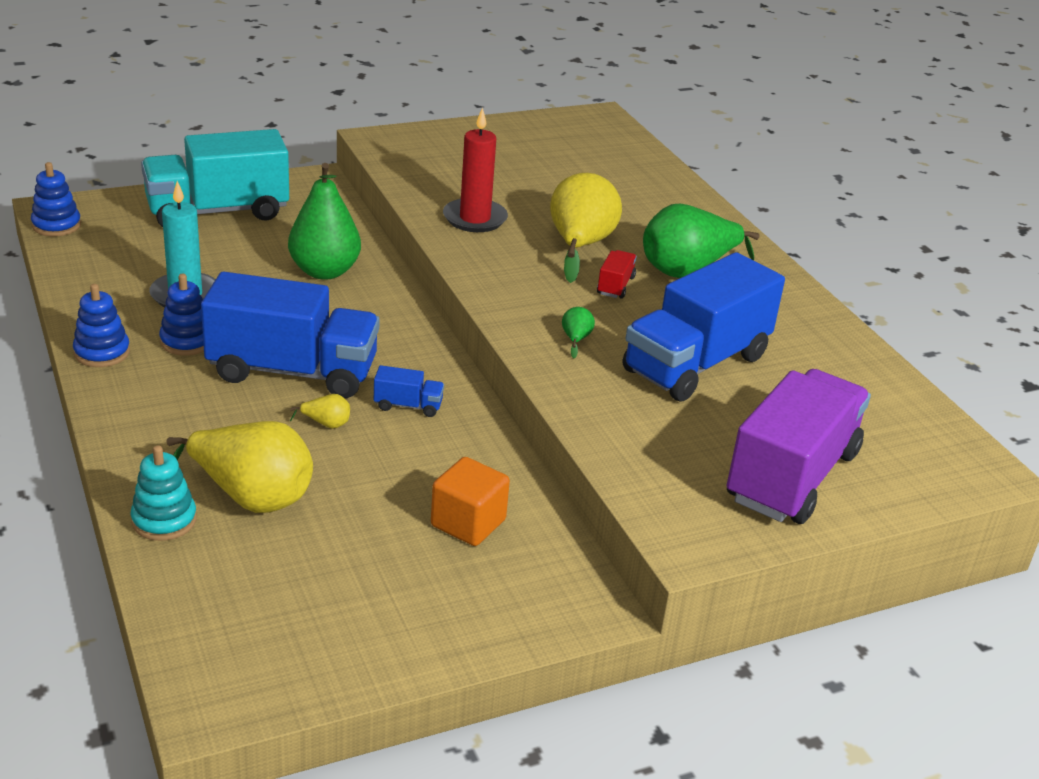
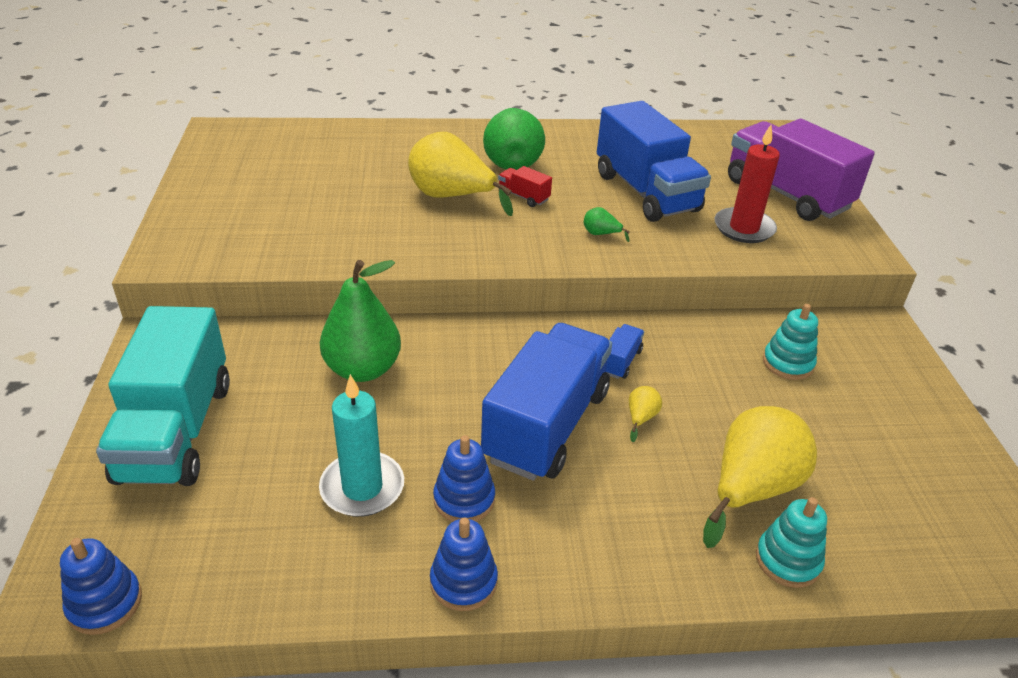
camera: 70 degrees left, 5 degrees up
(468, 523) = (788, 363): orange cube -> turquoise stacking toy
(475, 218) = (375, 237): red candle -> red candle (744, 228)

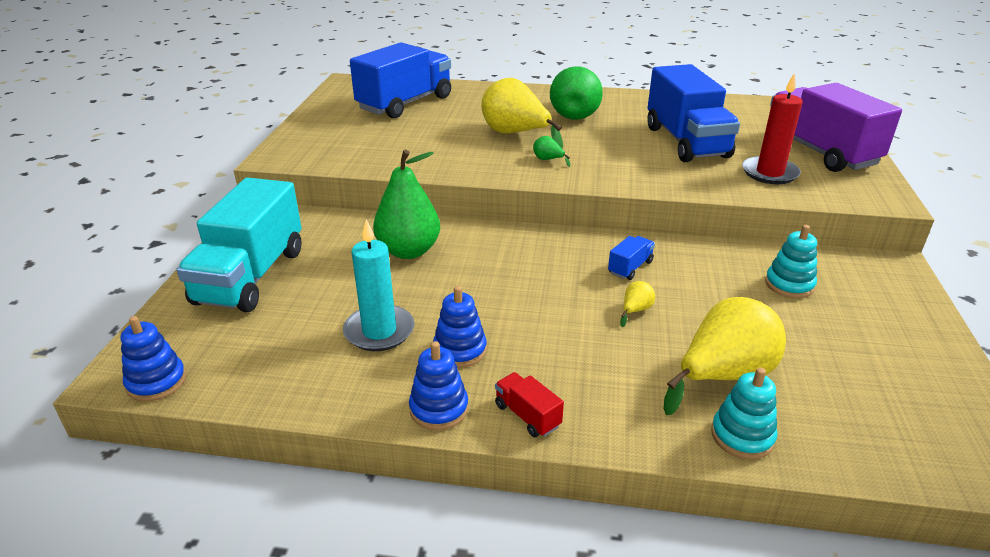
camera: 15 degrees right, 5 degrees down
(523, 197) = (576, 138): red truck -> red truck (527, 415)
(546, 425) = (549, 306): blue truck -> blue truck (405, 103)
(601, 234) = (635, 168): green pear -> green pear (548, 160)

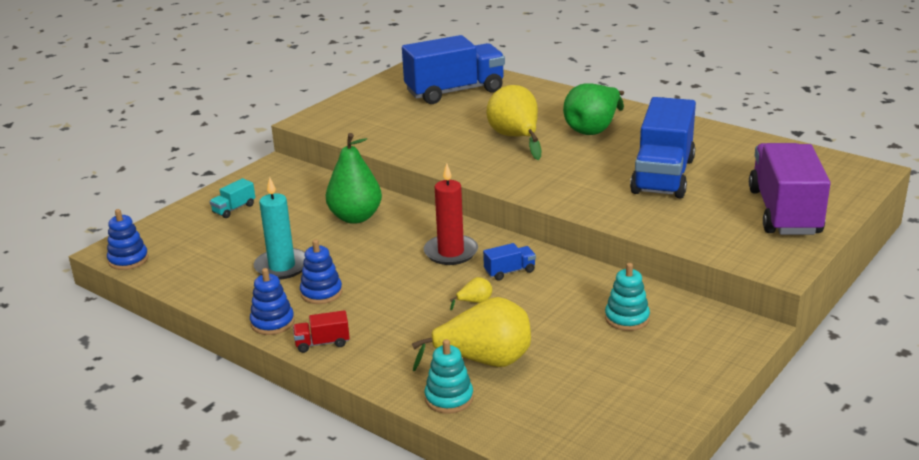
camera: 30 degrees right, 5 degrees down
(251, 276) = (234, 209): turquoise truck -> turquoise truck, size x0.40
(527, 415) = (322, 343): red truck -> red truck turned 90 degrees counterclockwise
(548, 160) = (516, 166): green pear -> none
(769, 173) = (701, 220): red candle -> red candle (451, 252)

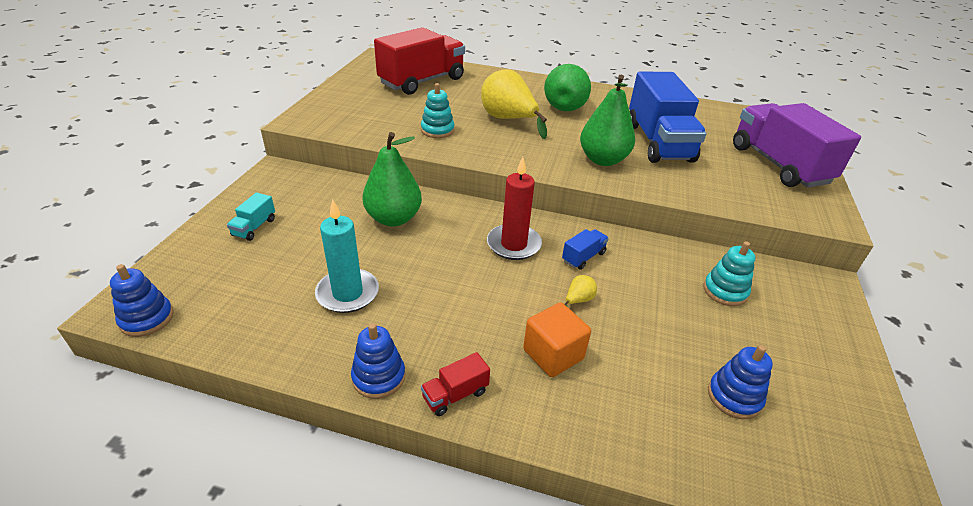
camera: 25 degrees left, 10 degrees up
(321, 293) = (412, 321): blue stacking toy -> blue stacking toy (734, 397)
(420, 333) = (553, 354): none -> orange cube
(449, 398) = (647, 443): turquoise stacking toy -> turquoise stacking toy (437, 130)
(455, 91) = (422, 81): blue truck -> red truck
(484, 361) = (643, 377): yellow pear -> none
(582, 185) = (603, 160): none -> green pear

